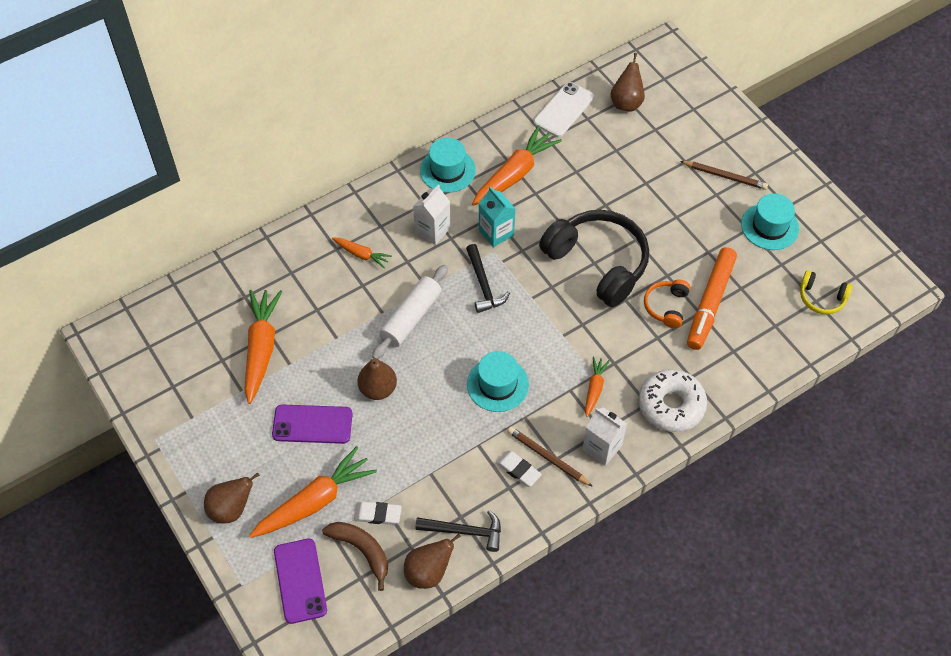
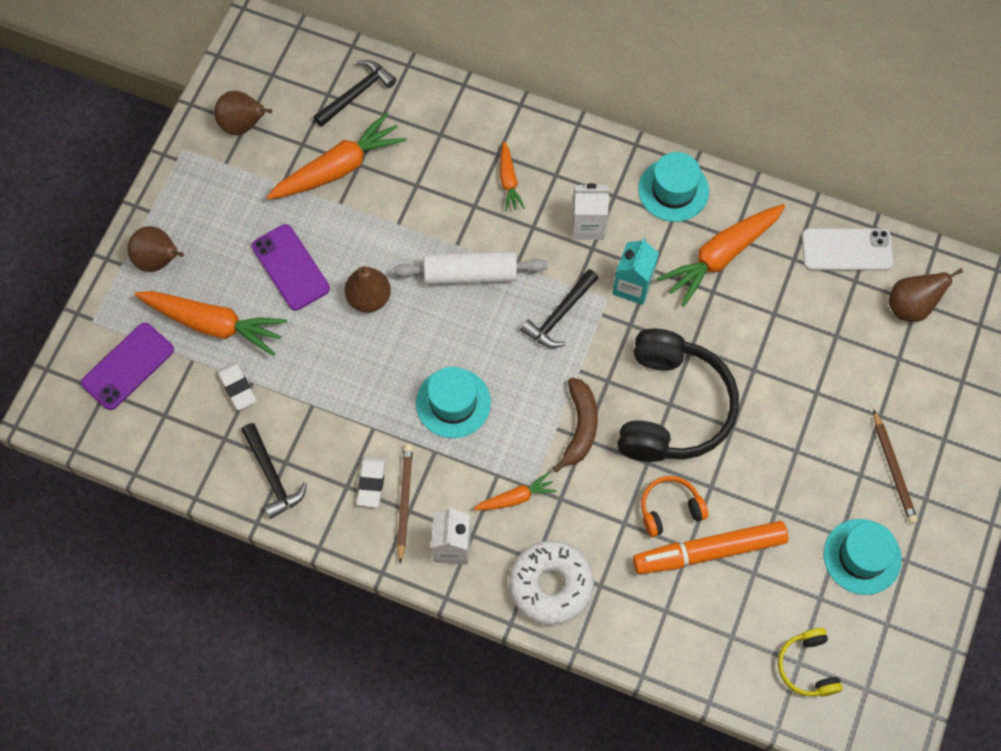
camera: 55 degrees right, 10 degrees up
(213, 303) = (357, 93): none -> black hammer
(361, 550) = (192, 398): brown banana -> brown banana (580, 427)
(428, 572) = (209, 471): brown pear -> brown pear (243, 125)
(515, 174) = (721, 256): orange carrot -> orange carrot turned 135 degrees clockwise

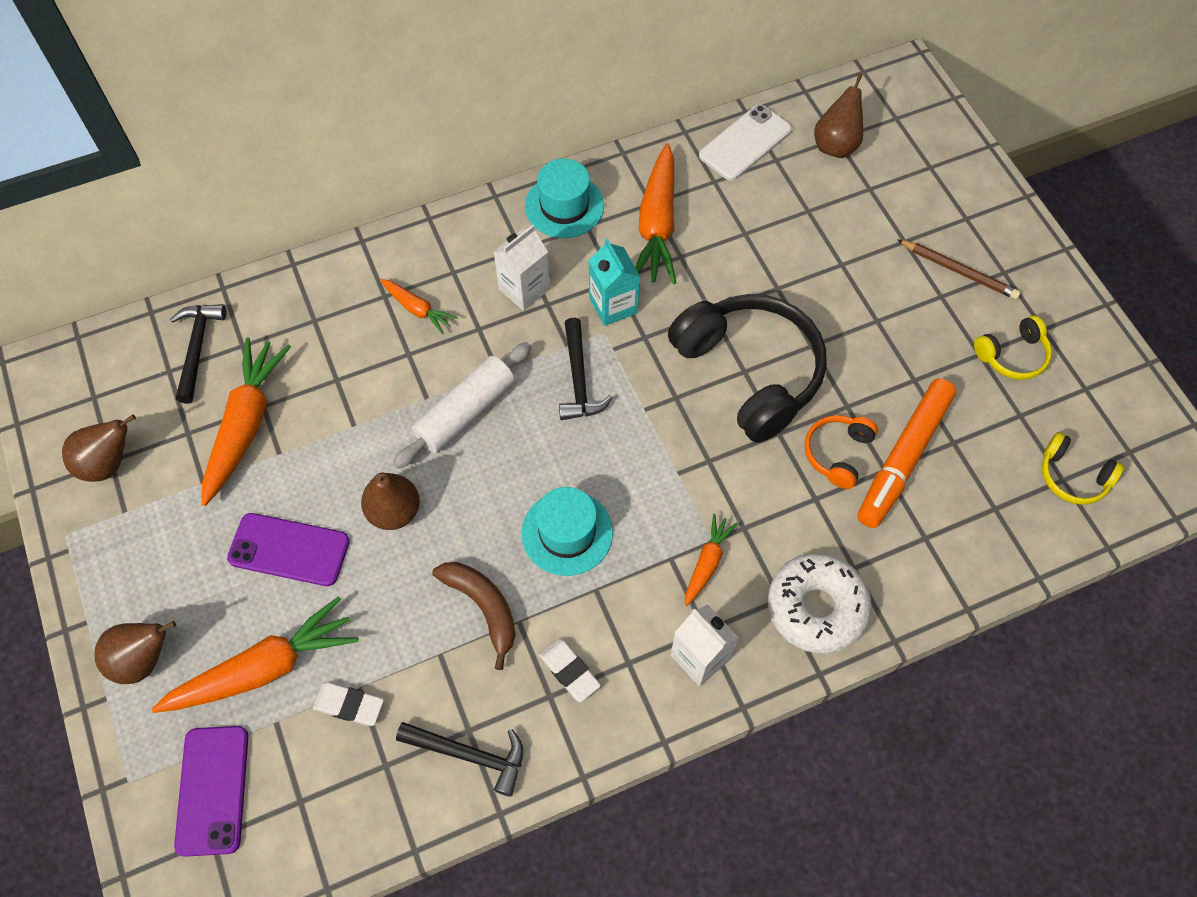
camera: 45 degrees left, 5 degrees down
(404, 501) = (616, 658): brown pencil -> none
(580, 427) = (695, 454): brown banana -> brown banana (483, 607)
(862, 556) = (1012, 355): turquoise hat -> yellow headphones

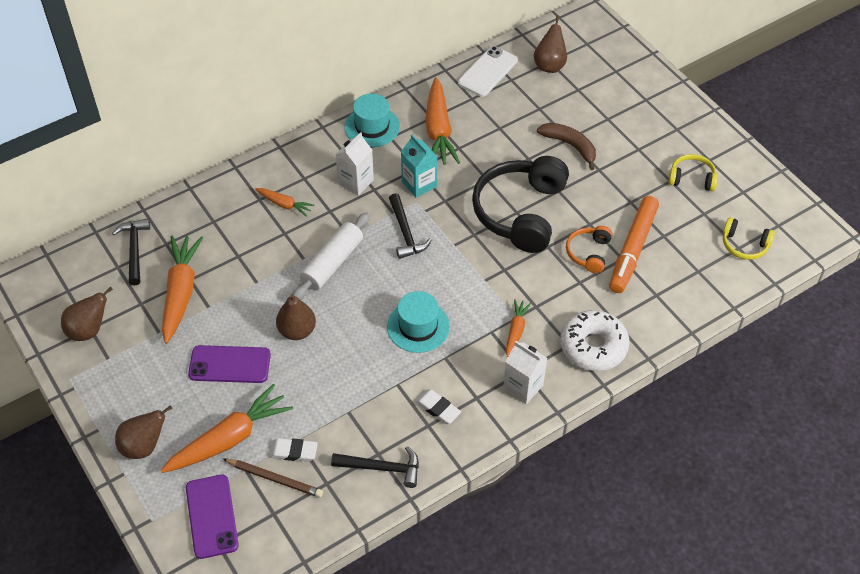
camera: 10 degrees left, 10 degrees down
(483, 607) = (371, 379): brown banana -> brown banana (570, 146)
(750, 372) = (520, 212): black headphones -> black headphones turned 120 degrees counterclockwise
(959, 271) = (647, 132): brown pencil -> brown pencil (275, 479)
(1012, 355) = (692, 178): yellow headphones -> yellow headphones turned 135 degrees counterclockwise

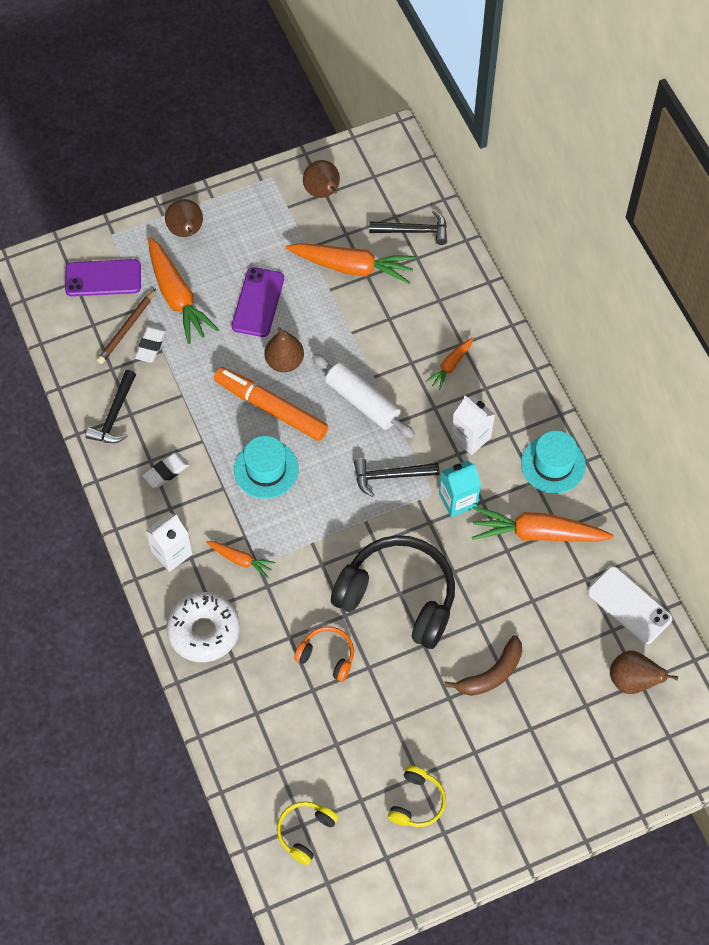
camera: 100 degrees right, 10 degrees up
(632, 249) = (323, 704): orange marker -> orange marker (271, 408)

